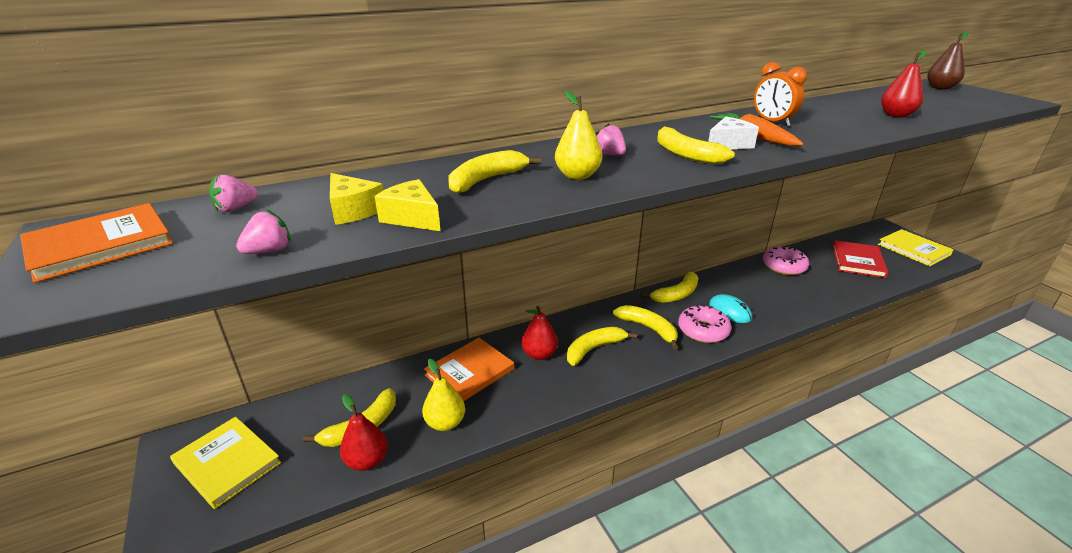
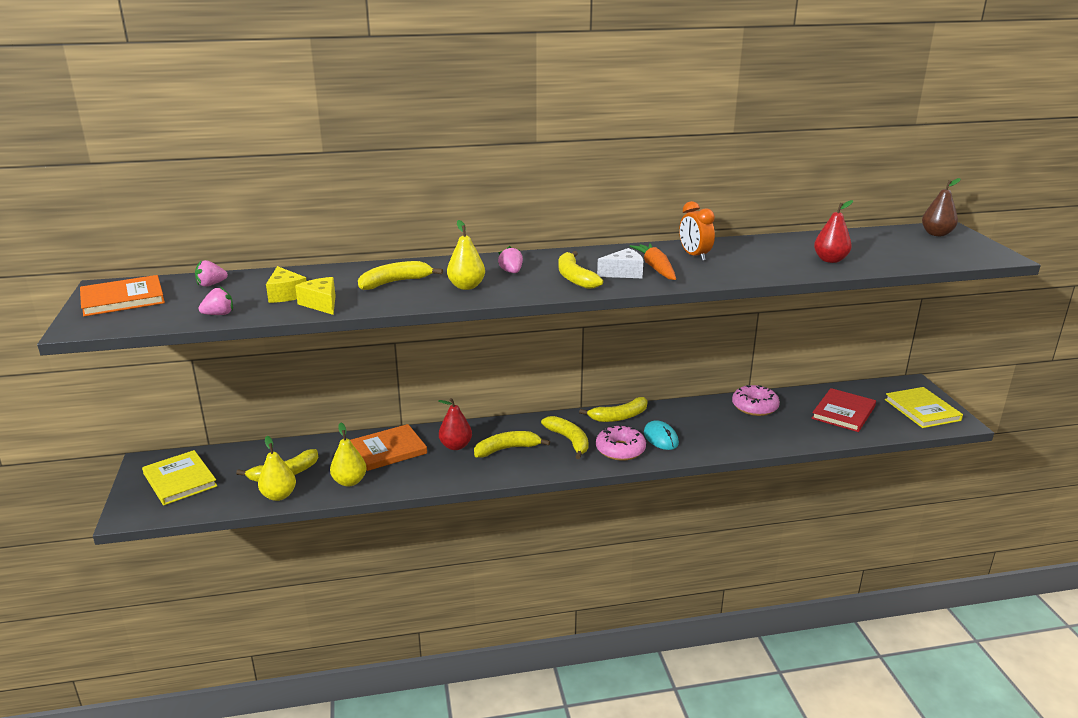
camera: 15 degrees right, 5 degrees down
(367, 461) = (279, 495): red pear -> yellow pear

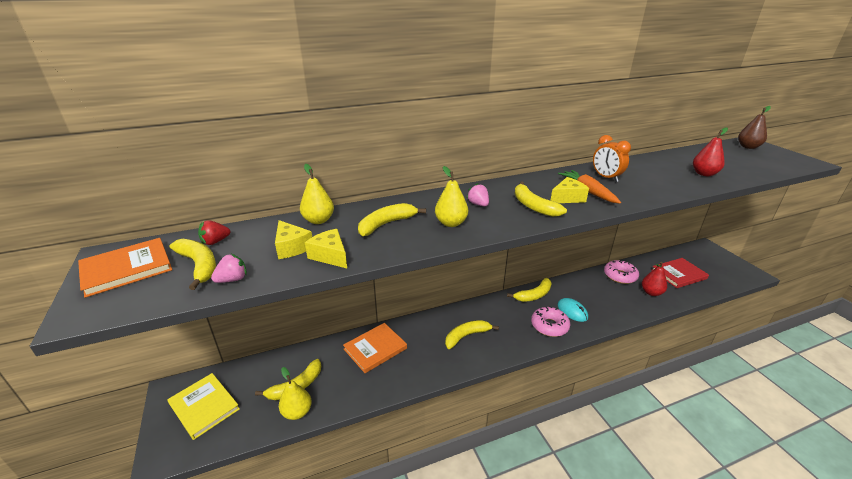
camera: 10 degrees left, 5 degrees up
(211, 284) = (215, 242): pink strawberry -> red strawberry
(349, 481) = (354, 387): yellow pear -> yellow pear (318, 220)
(455, 446) = (426, 338): red pear -> red pear (651, 292)
(569, 440) = (509, 322): yellow banana -> yellow banana (199, 266)
(623, 273) = (567, 198): white cheese -> yellow cheese
(843, 412) = (678, 274): red book -> red book turned 45 degrees clockwise
(922, 410) = (725, 266): yellow book -> none

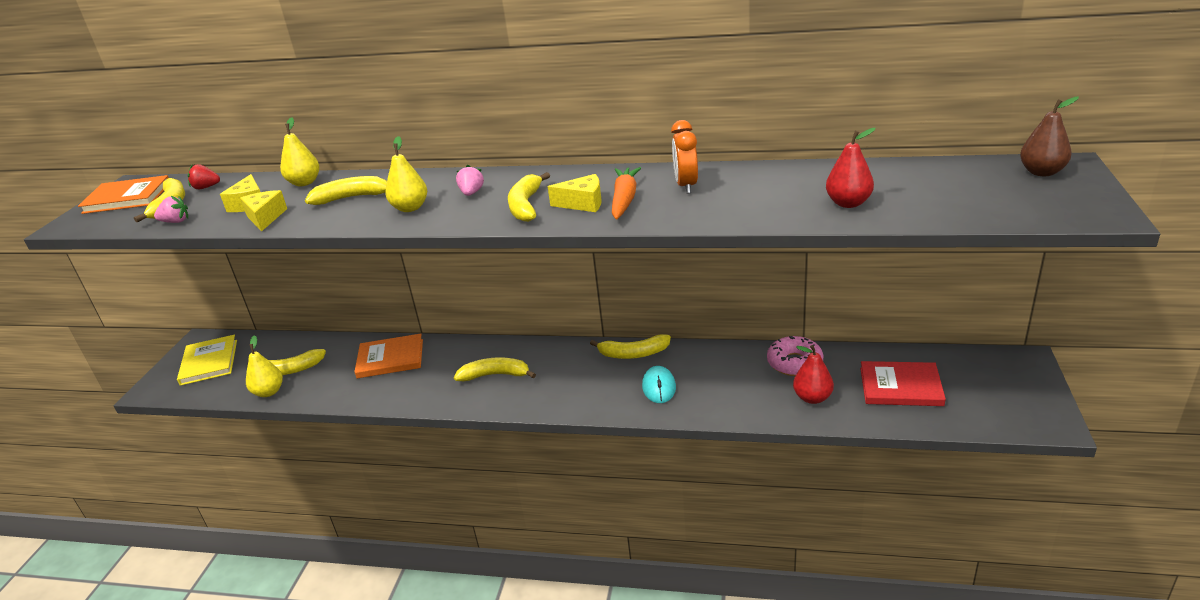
camera: 35 degrees right, 0 degrees up
(549, 326) = (606, 394): pink donut -> none

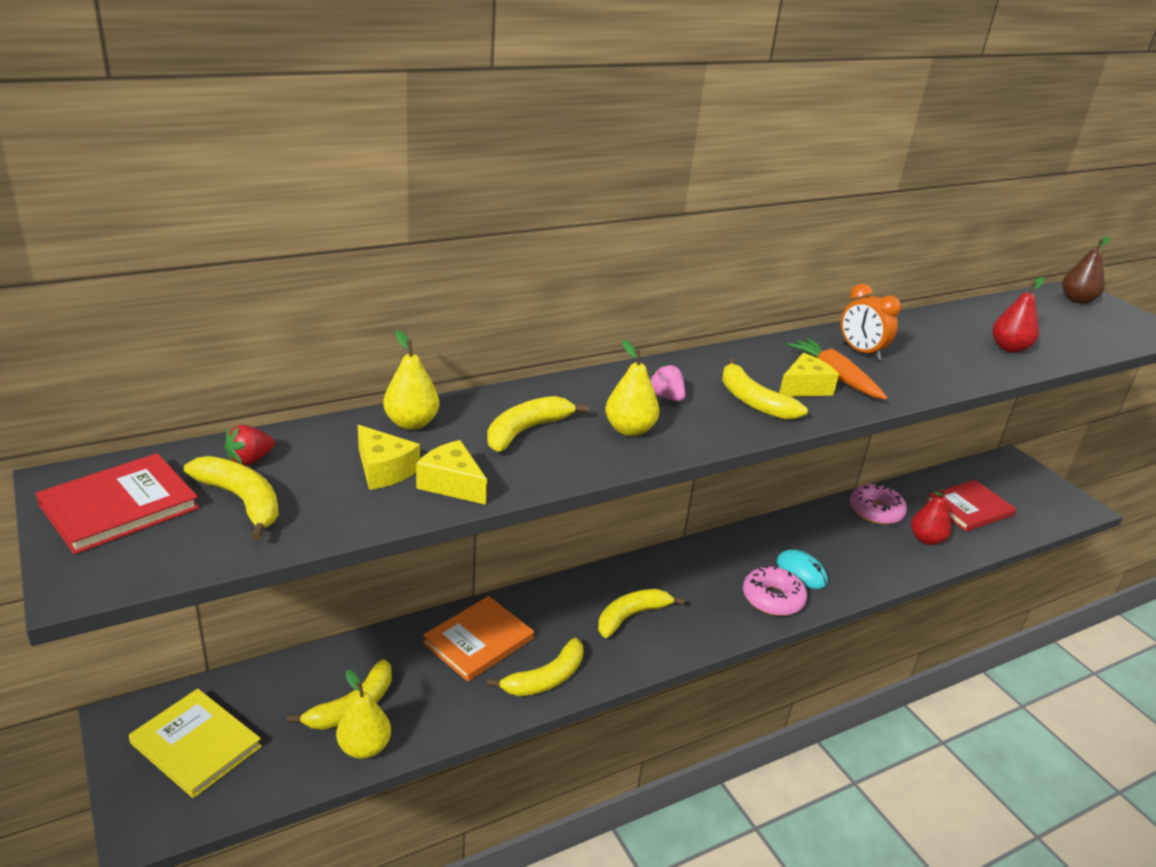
camera: 45 degrees left, 0 degrees up
(127, 198) = (119, 507): orange book -> red book
(176, 221) = (308, 523): pink strawberry -> none
(609, 397) = (772, 599): none -> pink donut
(633, 354) = (737, 545): yellow banana -> yellow banana (546, 678)

